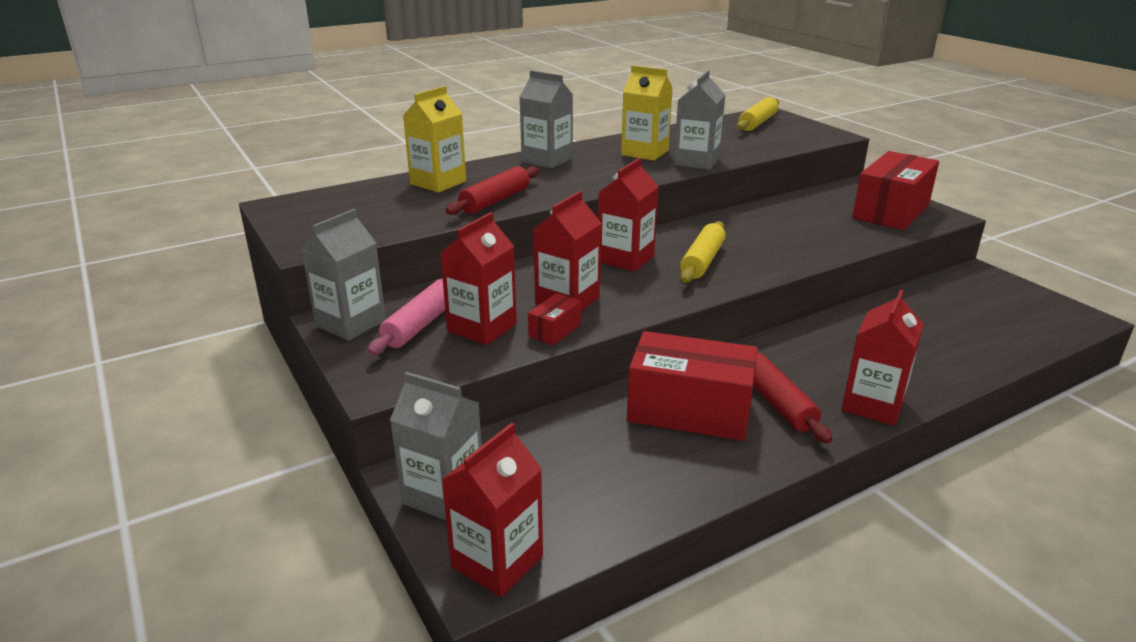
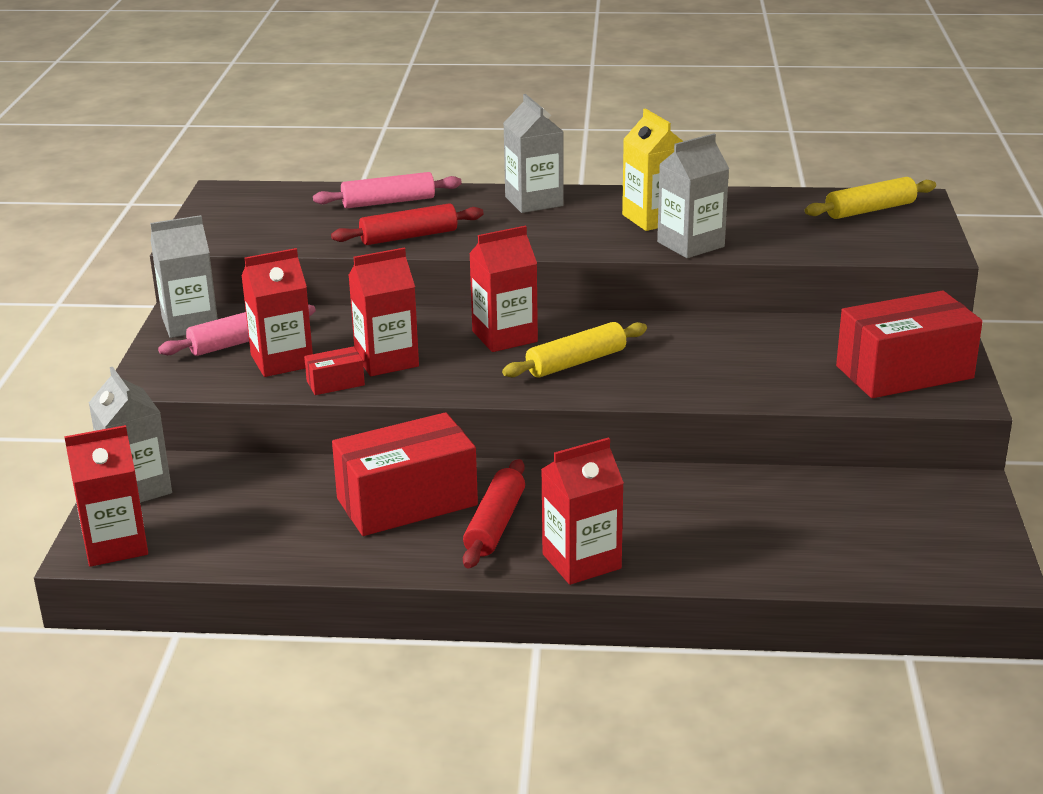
camera: 35 degrees right, 0 degrees up
(438, 183) = (388, 202): yellow carton -> pink rolling pin
(689, 411) = (407, 502): red box -> red box turned 75 degrees counterclockwise

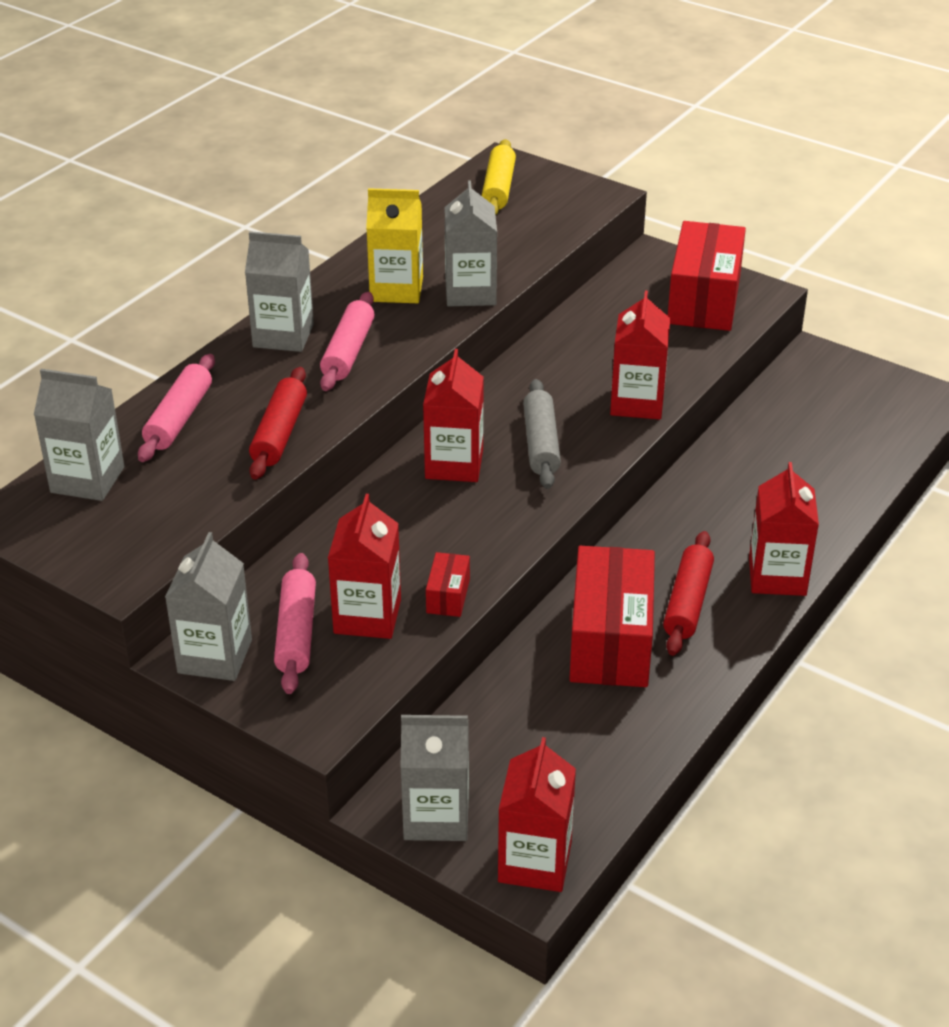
camera: 60 degrees left, 10 degrees up
(287, 199) = (87, 480): none -> grey carton
(386, 360) = (432, 549): red carton -> red carton (637, 403)
(495, 524) = (687, 602): red rolling pin -> red rolling pin turned 60 degrees clockwise
(543, 227) = (348, 352): none -> pink rolling pin
(576, 362) = (541, 444): yellow rolling pin -> grey rolling pin

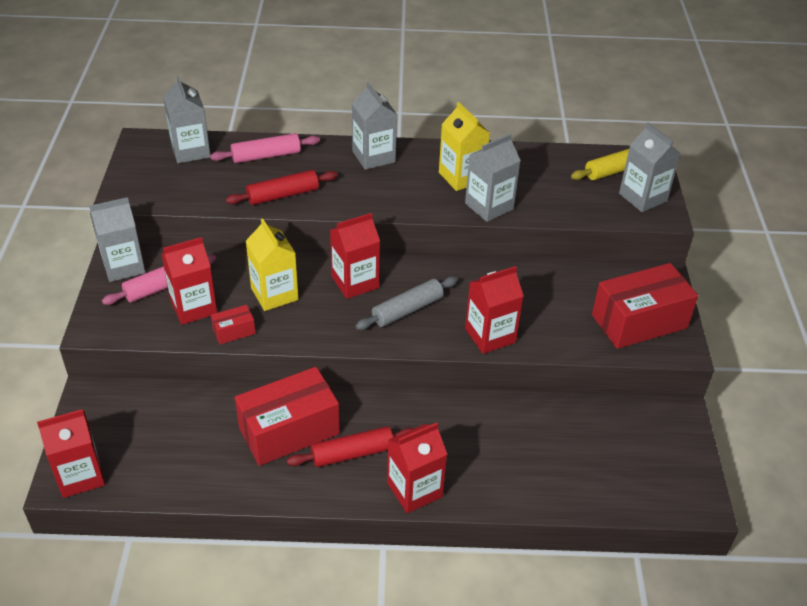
camera: 55 degrees right, 5 degrees up
(348, 352) = (381, 186): pink rolling pin -> none
(411, 537) = (274, 294): none -> yellow carton
(436, 816) = (93, 417): grey carton -> grey carton (642, 197)

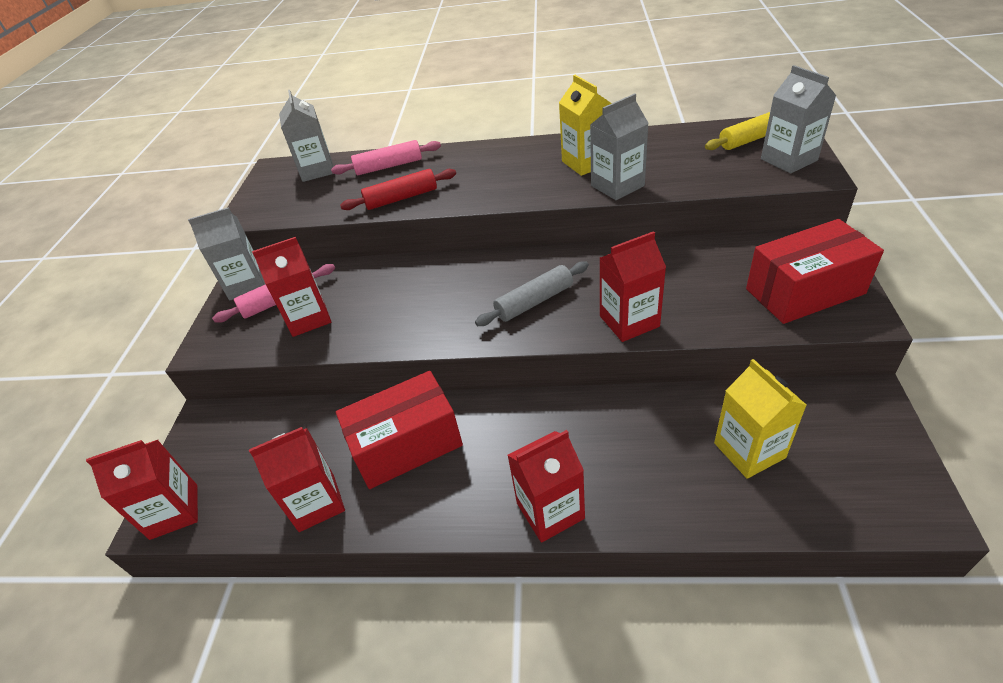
camera: 10 degrees right, 0 degrees up
(234, 331) = (346, 339): red box -> none
(274, 294) = (393, 297): yellow carton -> yellow carton (749, 450)
(352, 453) = (477, 468): red rolling pin -> none
(355, 282) = (478, 278): red carton -> red carton (316, 503)
(373, 157) = (495, 155): grey carton -> none

